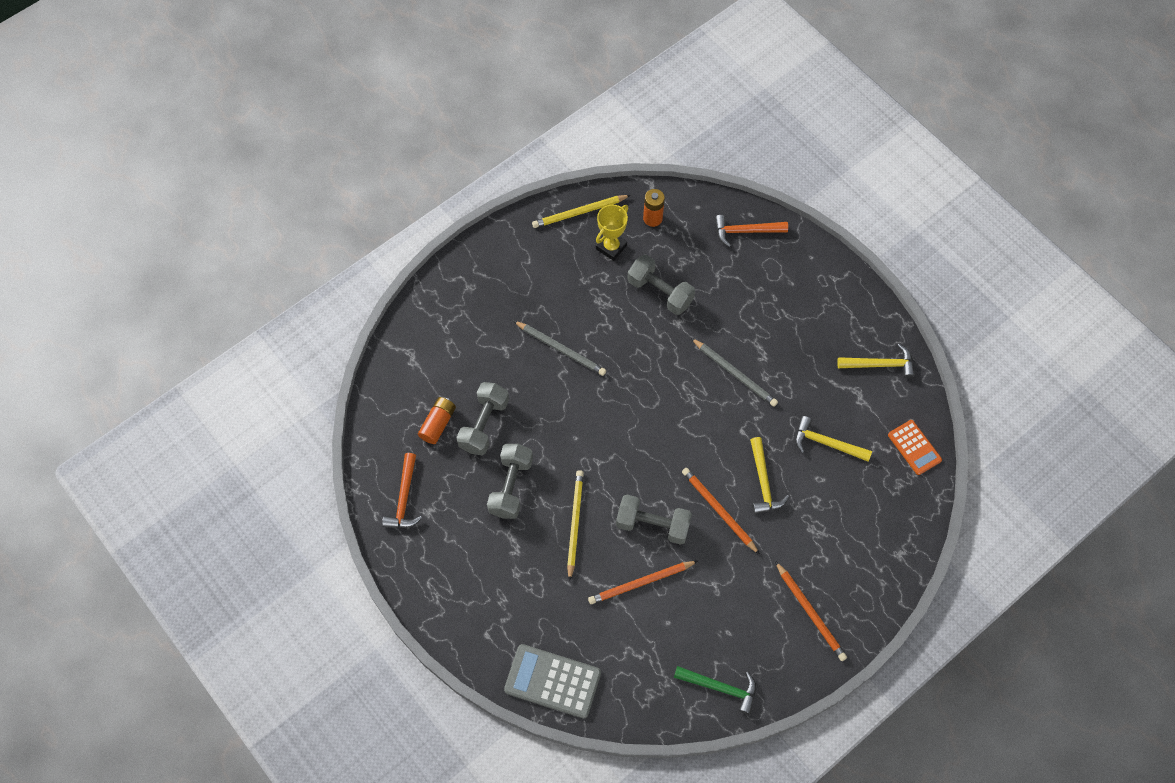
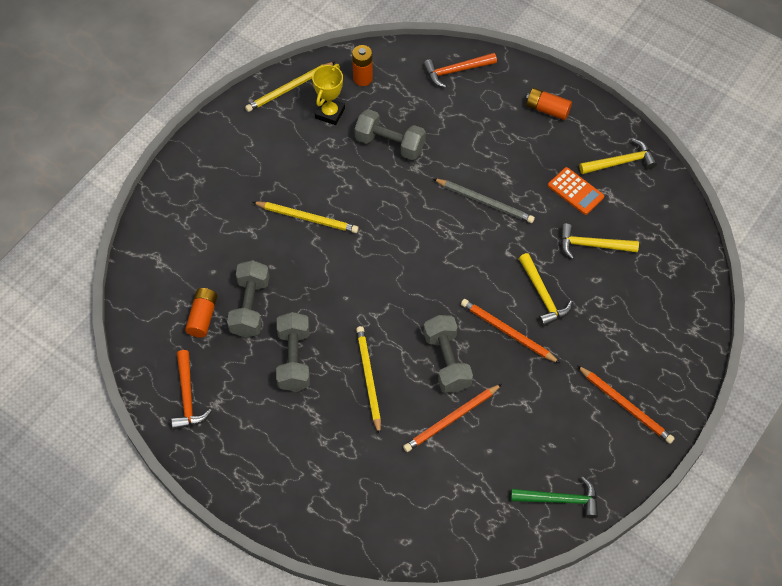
camera: 15 degrees left, 5 degrees down
(552, 681) = (390, 537): grey calculator -> none
(561, 349) = (307, 218): grey pencil -> yellow pencil
(653, 525) = (447, 361): grey dumbbell -> grey dumbbell turned 75 degrees clockwise
(824, 292) = (547, 109): none -> orange battery
(914, 447) = (676, 229): orange calculator -> orange calculator (575, 191)

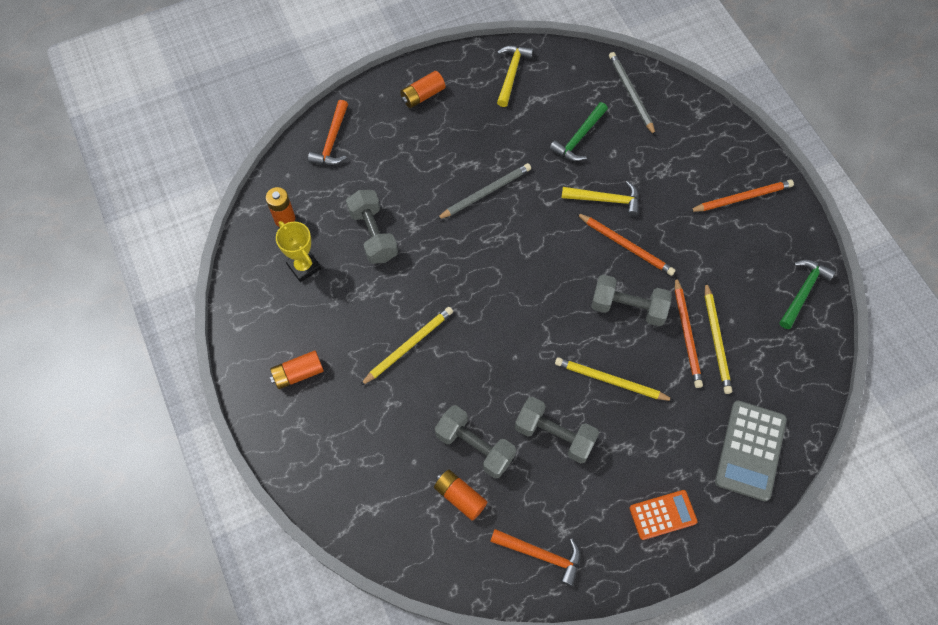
camera: 60 degrees left, 5 degrees up
(238, 158) = (298, 373): none -> orange battery
(289, 88) = (250, 287): yellow pencil -> yellow pencil (716, 340)
(371, 518) = (750, 450): none -> grey calculator
(390, 144) = (373, 234): grey dumbbell -> grey dumbbell turned 75 degrees counterclockwise
(507, 332) = (626, 245): orange pencil -> orange pencil turned 120 degrees counterclockwise
(575, 191) = (519, 121): orange calculator -> orange calculator (662, 515)
(592, 245) = (579, 138): yellow hammer -> green hammer
(671, 264) = (631, 94): none -> grey pencil

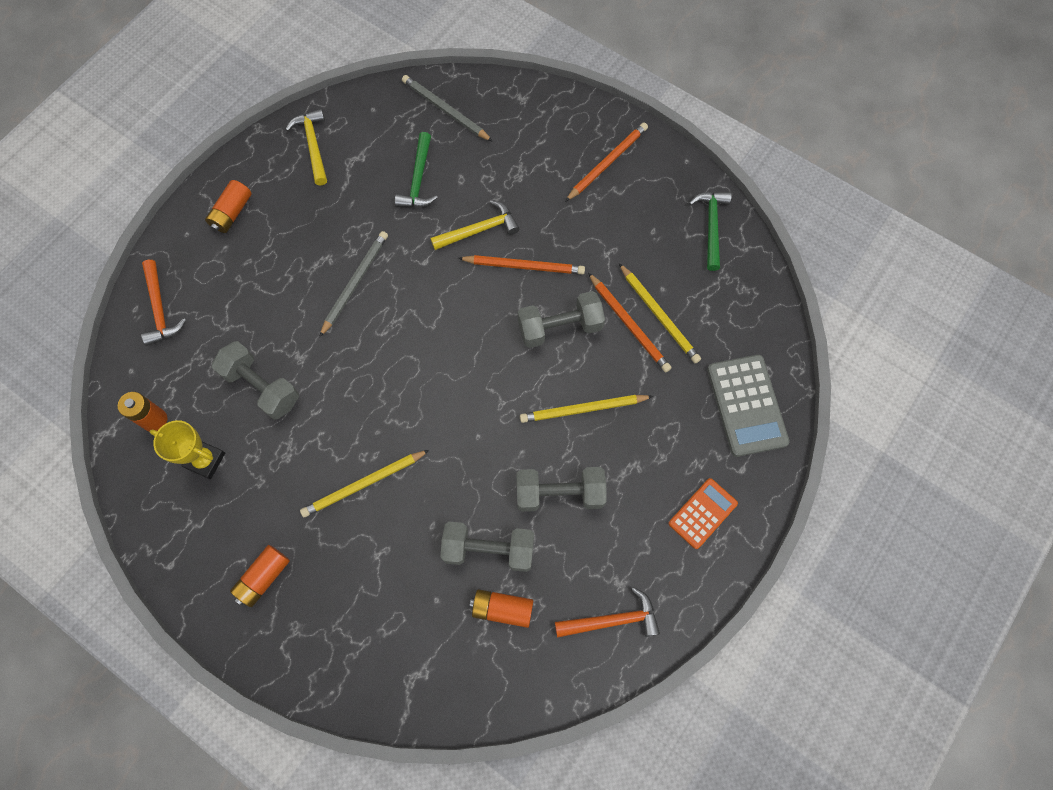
camera: 30 degrees left, 5 degrees up
(408, 346) = (364, 484): yellow pencil -> yellow pencil turned 135 degrees counterclockwise

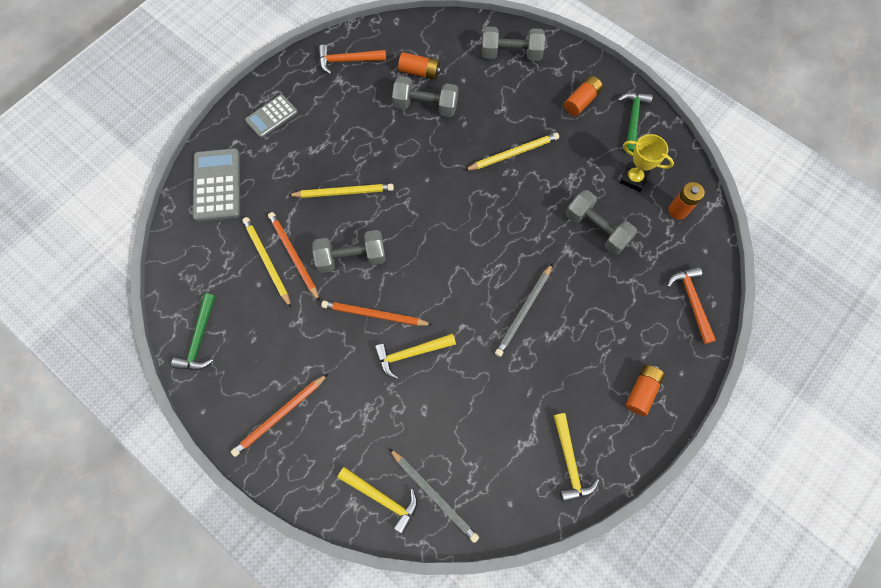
camera: 175 degrees left, 0 degrees up
(418, 180) = (465, 412): green hammer -> green hammer (632, 120)
(494, 104) = (382, 498): none -> yellow hammer
(559, 493) = (371, 136): grey dumbbell -> grey dumbbell (511, 54)
(702, 513) = (271, 116): orange calculator -> grey calculator

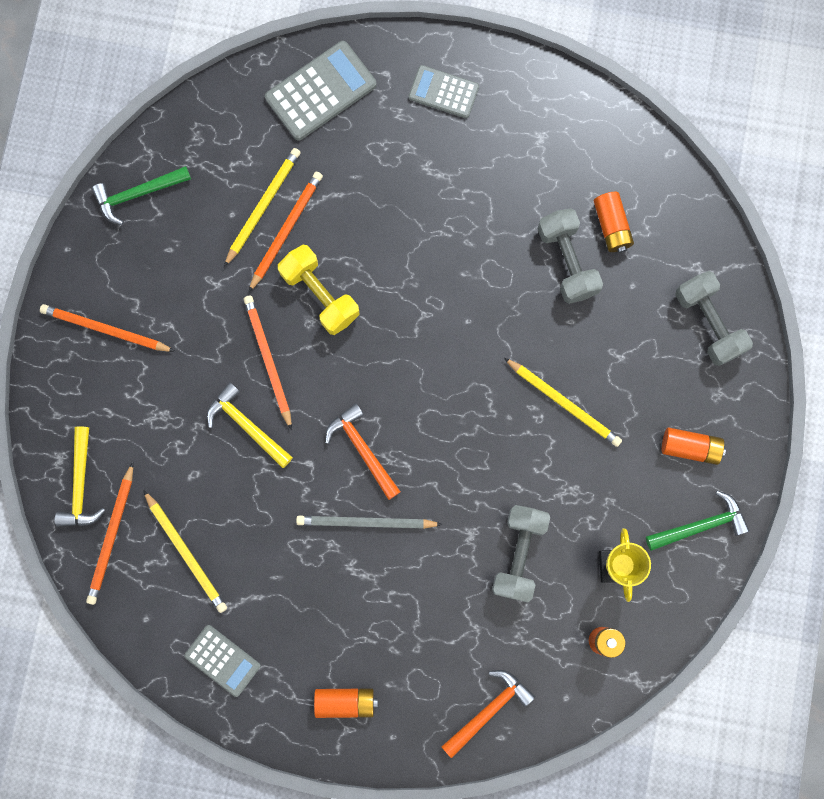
camera: 60 degrees right, 10 degrees up
(343, 192) = (395, 236): yellow pencil -> yellow pencil (186, 553)
(347, 61) = (574, 131): orange hammer -> orange hammer (362, 449)
(351, 257) = (320, 295): grey dumbbell -> yellow dumbbell
(434, 495) = (112, 536): grey pencil -> orange pencil
(570, 462) = (222, 660): yellow hammer -> grey calculator

